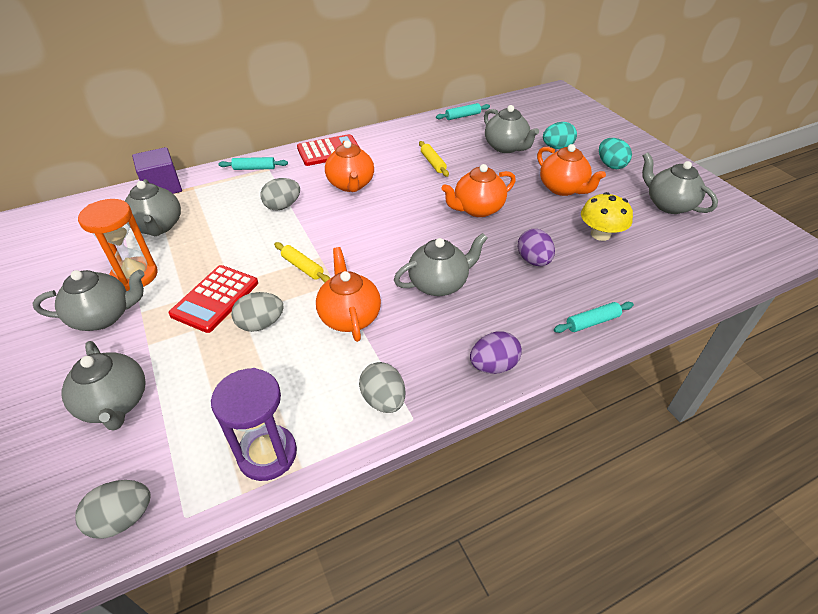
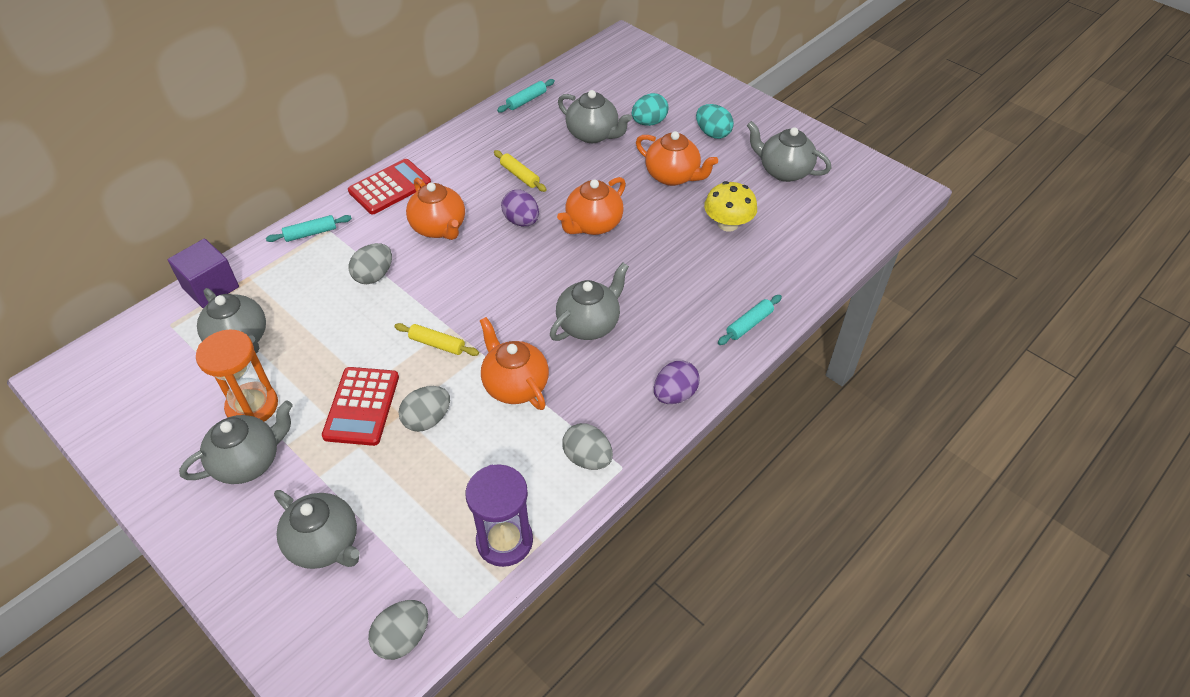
camera: 20 degrees left, 5 degrees up
(533, 261) = (672, 272): purple egg -> purple egg (521, 221)

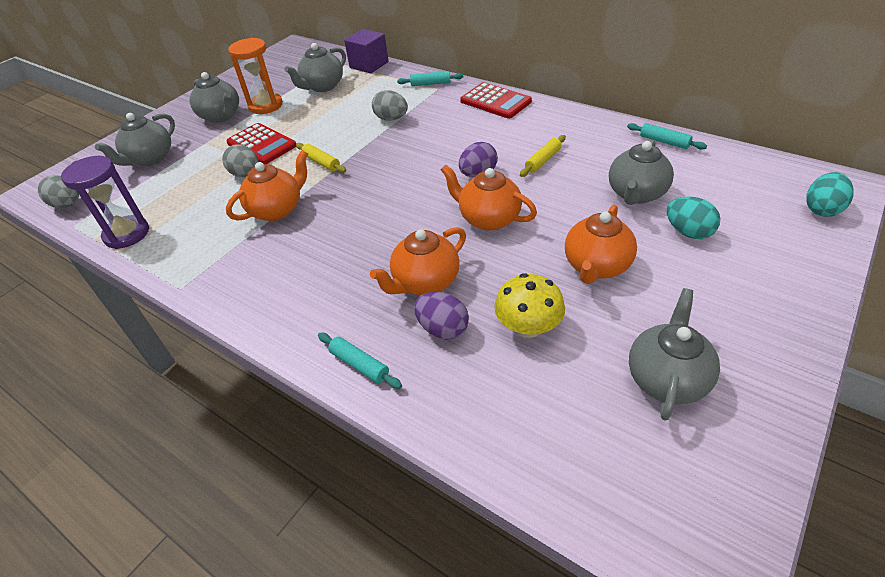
camera: 85 degrees right, 5 degrees down
(310, 233) = (430, 84): turquoise rolling pin -> turquoise rolling pin turned 60 degrees counterclockwise
(361, 406) = (261, 144): red calculator -> red calculator turned 135 degrees counterclockwise
(437, 344) = (321, 162): yellow rolling pin -> yellow rolling pin turned 60 degrees counterclockwise
(439, 228) = (454, 134): orange teapot -> orange teapot (425, 282)
(587, 458) = (194, 265): grey egg -> none
(589, 324) = (350, 239): grey teapot -> none
(674, 394) = (259, 312): purple egg -> purple egg (442, 329)
(713, 133) = (705, 292): turquoise egg -> turquoise egg (822, 209)

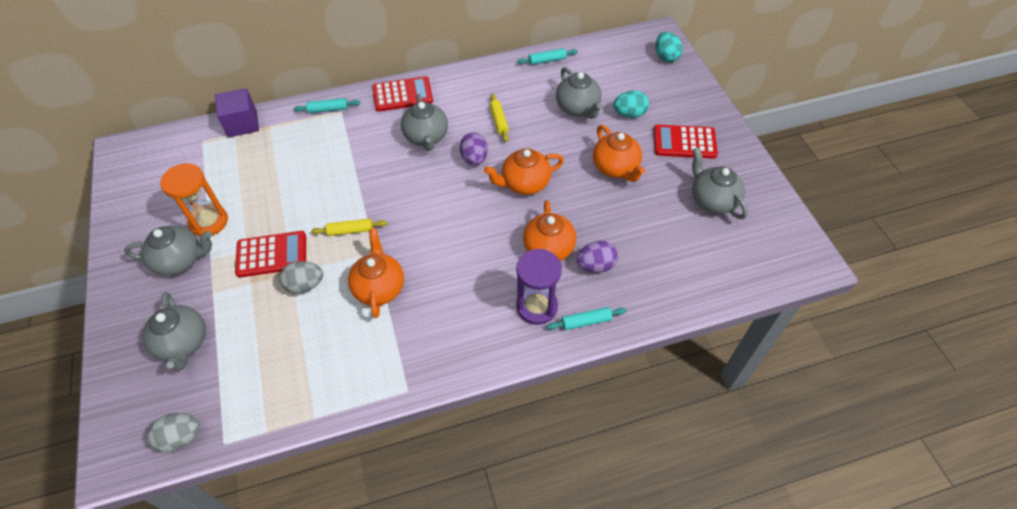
camera: 55 degrees left, 10 degrees up
(127, 234) = (290, 403): purple hourglass -> purple hourglass (537, 307)
(322, 87) = (233, 170): grey teapot -> grey teapot (426, 137)
(391, 119) = (346, 159): grey egg -> none
(430, 84) = (328, 109): turquoise rolling pin -> turquoise rolling pin turned 45 degrees clockwise
(528, 327) = (631, 228): yellow mushroom -> none
(719, 299) = (684, 142): none -> red calculator

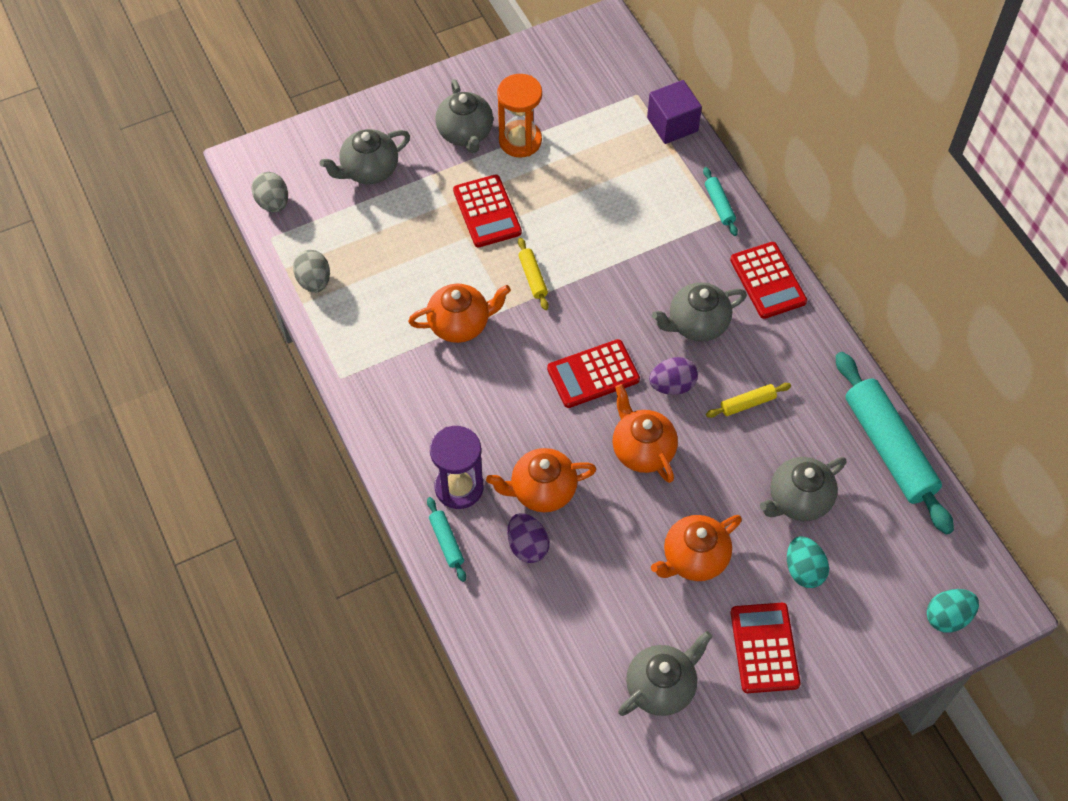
camera: 80 degrees right, 5 degrees up
(305, 285) = (452, 253): grey egg -> grey egg (314, 281)
(453, 204) = (593, 374): none -> red calculator
(547, 60) = (888, 448): turquoise rolling pin -> turquoise rolling pin, size x2.30

